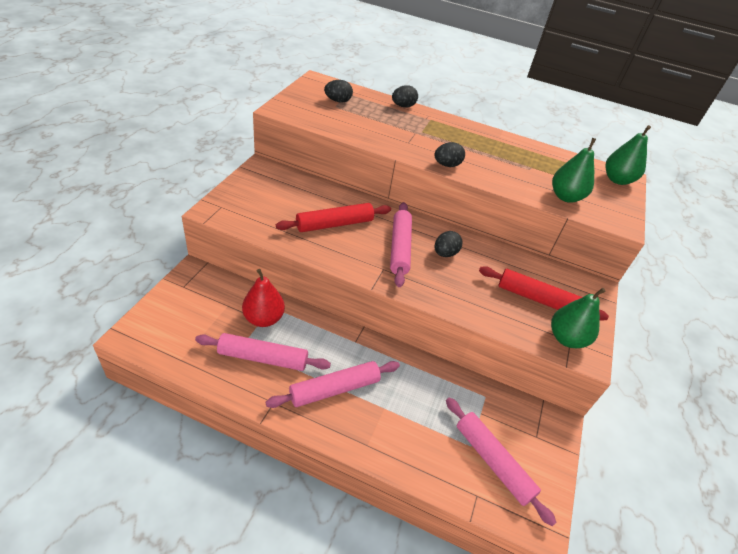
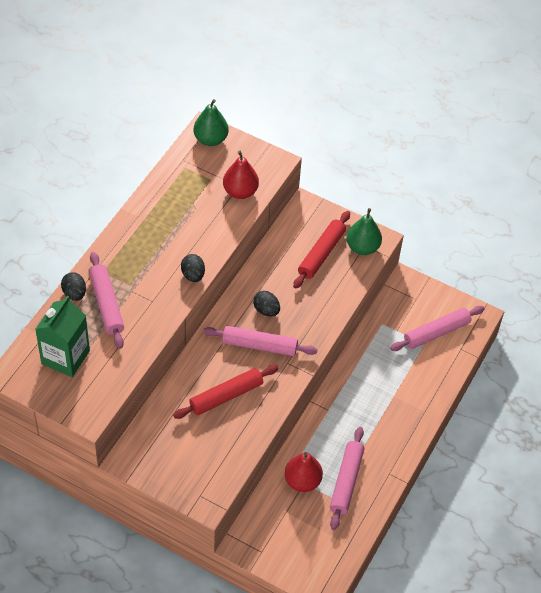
camera: 80 degrees left, 10 degrees up
(334, 224) = (226, 396): red rolling pin -> red rolling pin turned 75 degrees clockwise
(334, 389) = (377, 429): pink rolling pin -> pink rolling pin (107, 304)
(338, 101) = (65, 357): black egg -> green carton
(565, 197) = (240, 191): green pear -> red pear

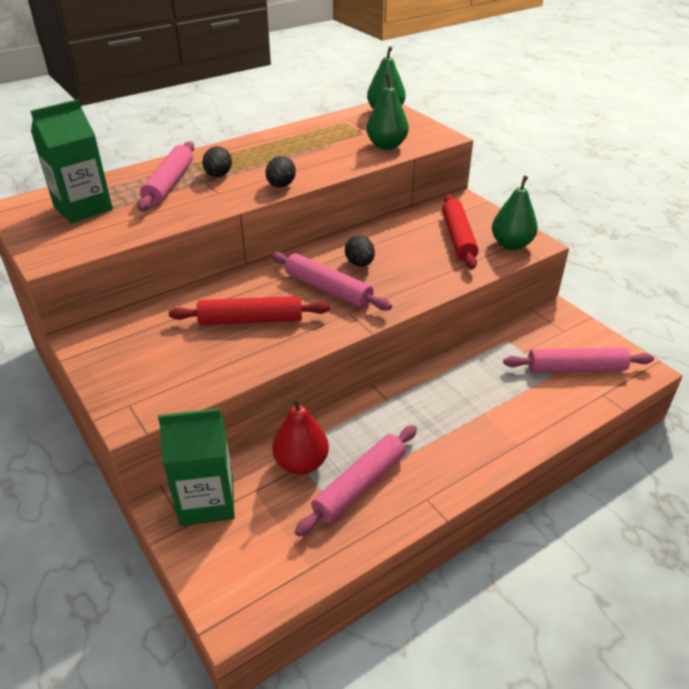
camera: 30 degrees right, 15 degrees down
(74, 293) = (147, 170): black egg -> black egg (218, 175)
(240, 191) = (386, 146): red pear -> green pear
(262, 531) = (207, 501): none -> green carton
(321, 253) = (458, 238): red rolling pin -> red rolling pin turned 60 degrees counterclockwise

